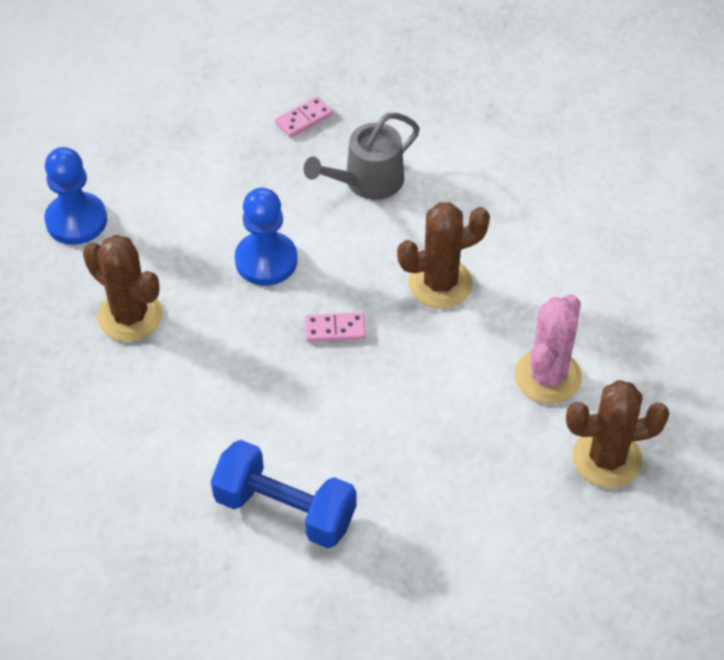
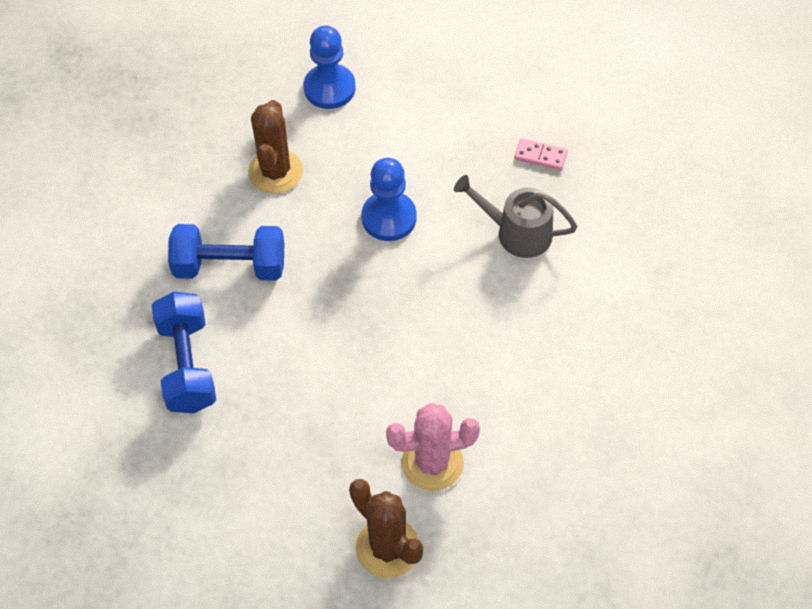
camera: 55 degrees right, 5 degrees up
(204, 412) = (230, 266): none -> blue dumbbell
(335, 329) = (363, 298): pink domino -> none
(440, 283) = (461, 338): brown cactus -> none

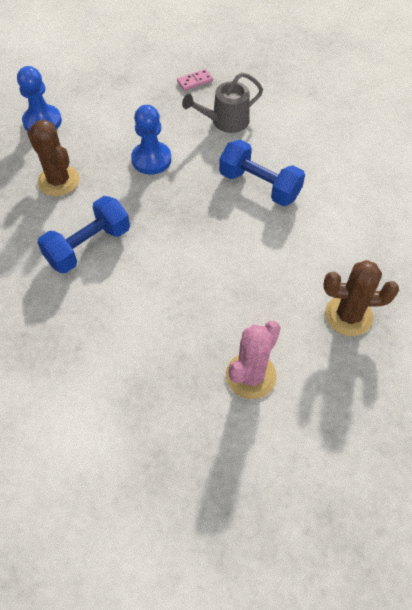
camera: 45 degrees left, 0 degrees up
(187, 365) = (124, 316): blue dumbbell -> blue dumbbell (259, 186)
(432, 463) = (318, 256): pink cactus -> pink cactus (251, 376)

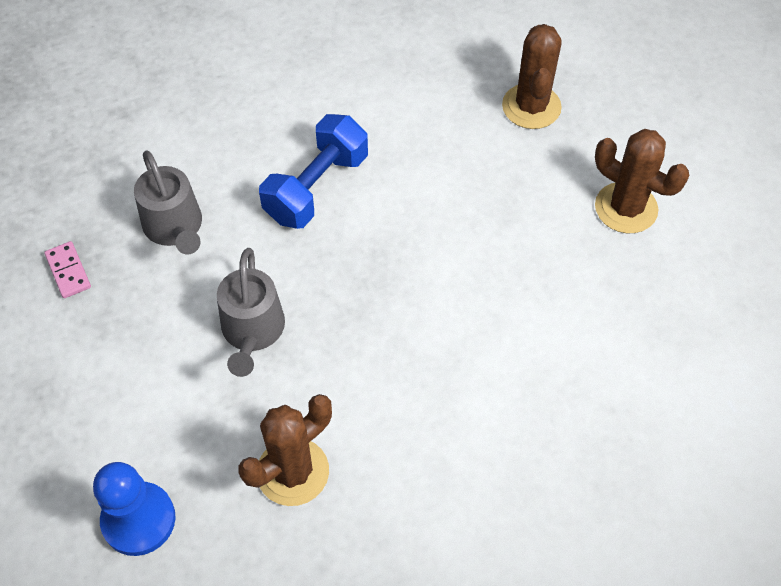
camera: 90 degrees left, 0 degrees up
(88, 246) = (432, 411): blue dumbbell -> none
(151, 159) = (252, 331): blue pawn -> grey watering can
(251, 376) = (626, 208): pink cactus -> brown cactus

